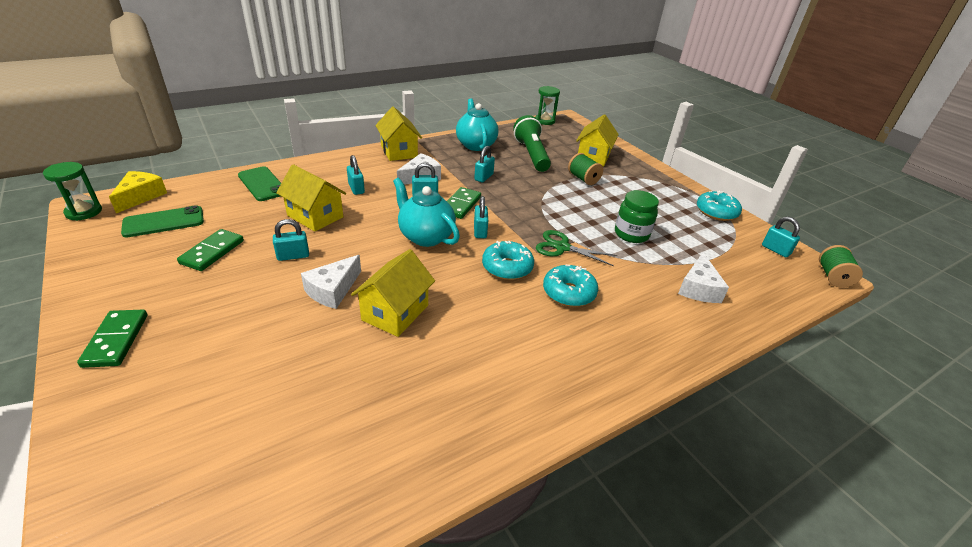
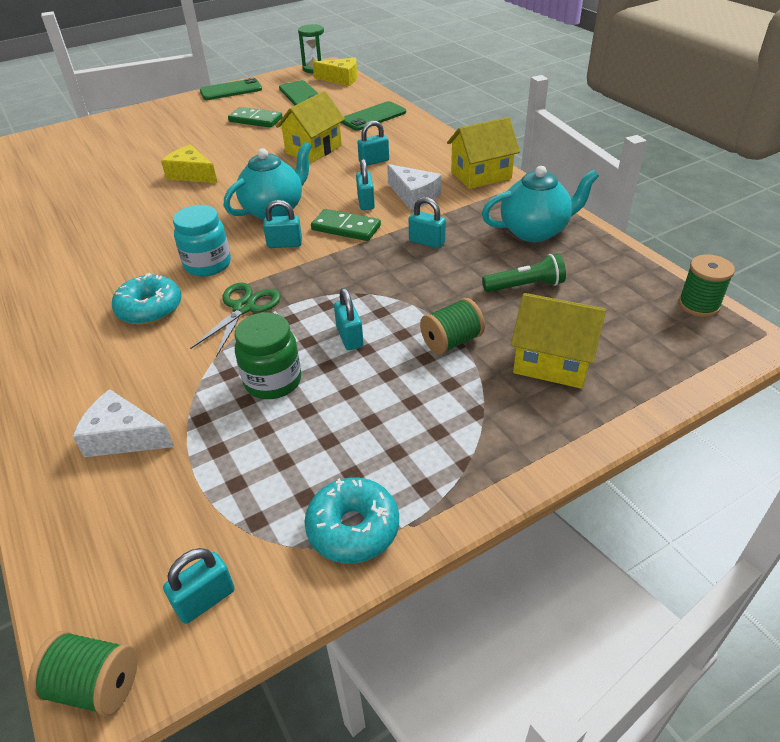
camera: 95 degrees right, 5 degrees up
(88, 275) = (231, 90): none -> green phone
(116, 340) = (158, 114): green domino -> none
(293, 256) = (246, 150): turquoise padlock -> turquoise padlock (349, 337)
(333, 290) = (192, 174): white cheese -> yellow cheese
(395, 312) = (152, 205): yellow house -> none
(507, 267) = (208, 264): turquoise donut -> turquoise jar
(531, 154) = (525, 286): green flashlight -> green flashlight, size x0.61
(544, 121) = (698, 305): green hourglass -> green spool

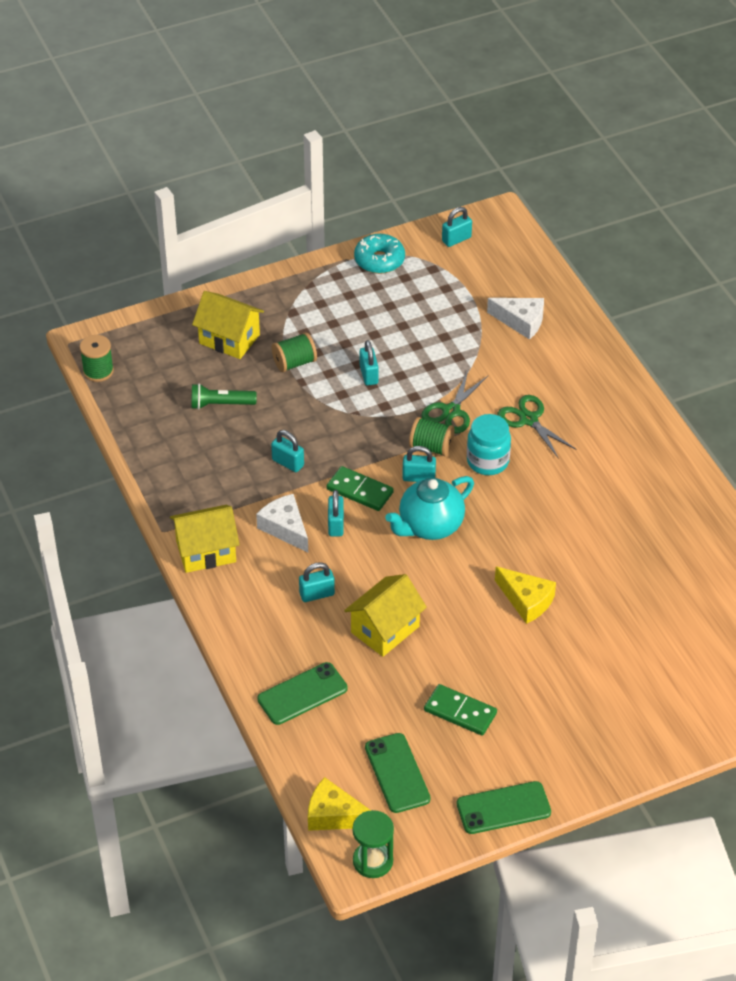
camera: 175 degrees left, 5 degrees up
(95, 685) = (502, 215): green spool -> green spool (431, 447)
(150, 309) = (528, 420): turquoise donut -> green scissors
(273, 381) = (426, 347): green jar -> none
(535, 231) = (186, 463): turquoise teapot -> none

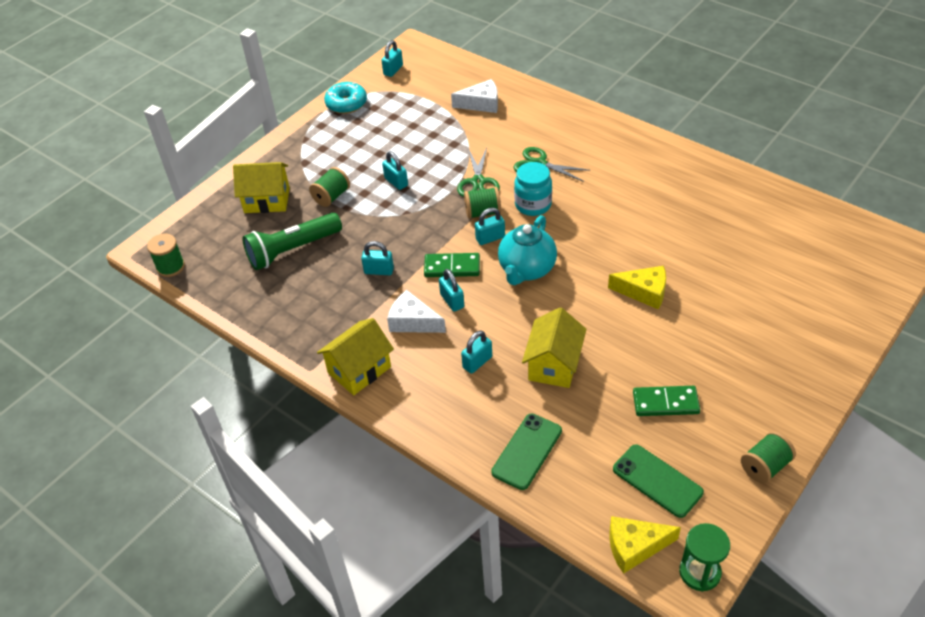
camera: 25 degrees left, 0 degrees up
(220, 404) = (292, 250): green flashlight -> green flashlight, size x1.65
(503, 808) = (765, 466): green phone -> green spool

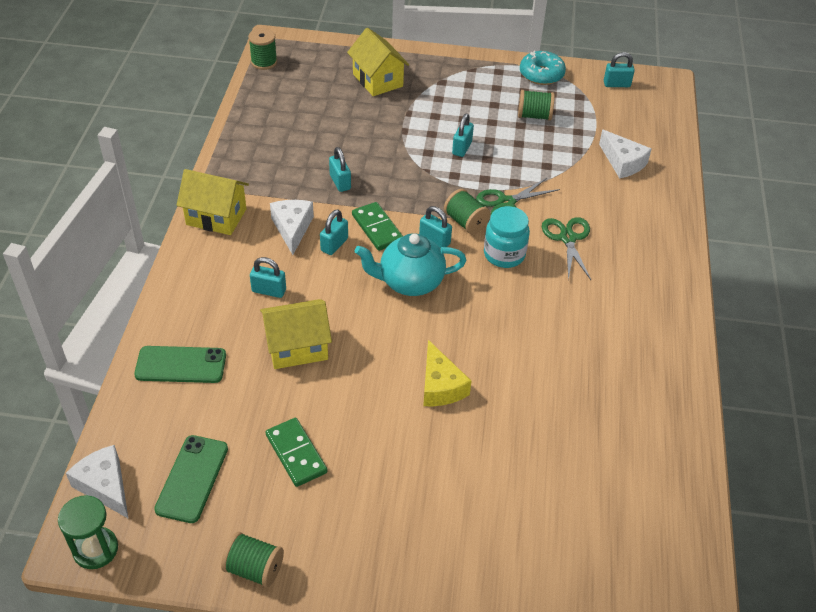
camera: 55 degrees right, 0 degrees up
(292, 250) = (329, 120): green flashlight -> none
(331, 196) = (411, 116): green spool -> green spool (534, 116)
(635, 547) = (105, 486): yellow cheese -> white cheese

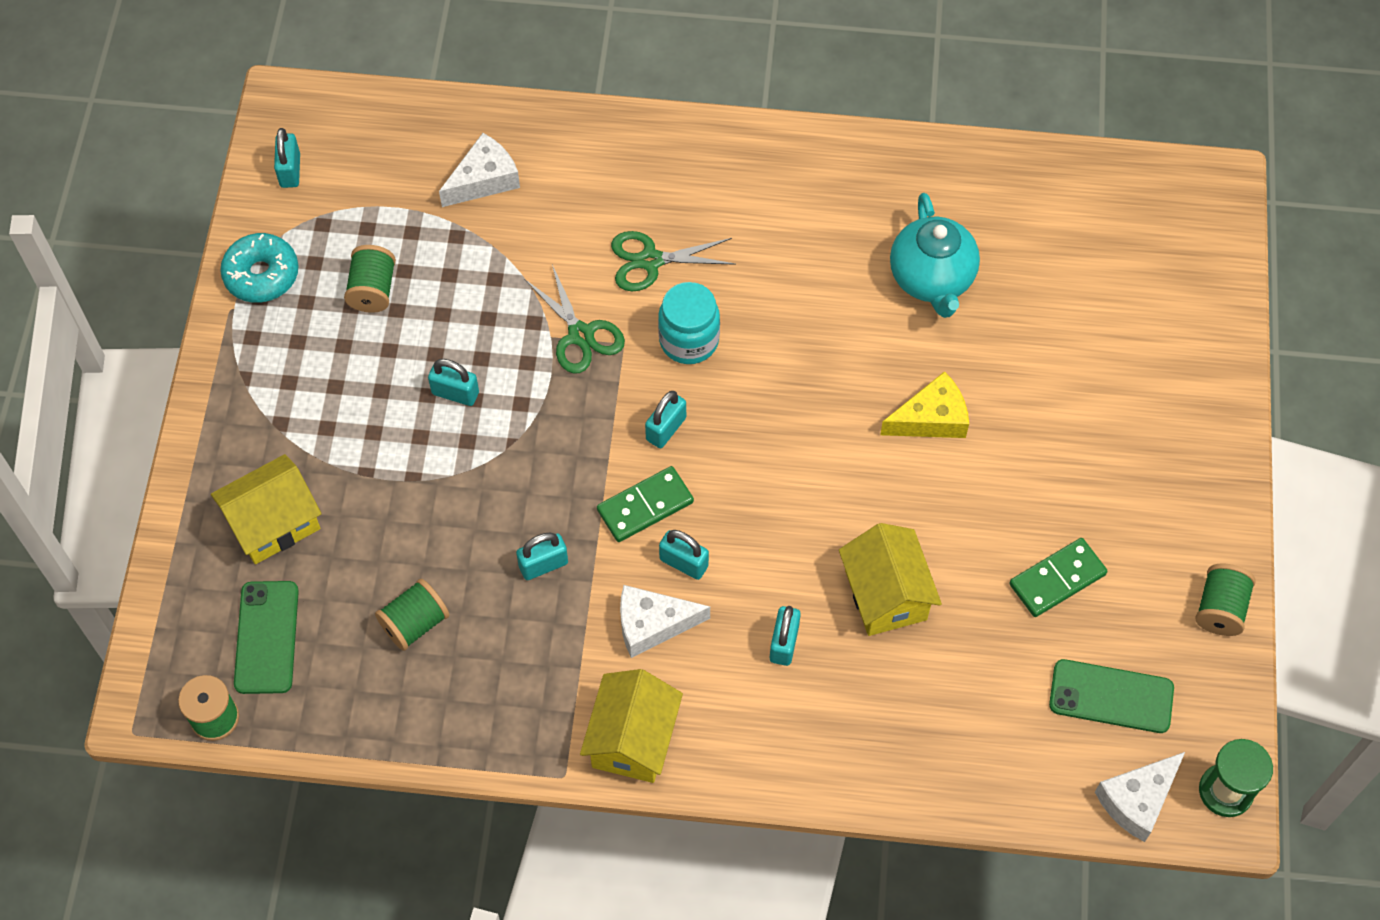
camera: 90 degrees left, 15 degrees up
(181, 365) = (933, 741): green phone -> green phone (267, 637)
(410, 282) = (752, 459): turquoise teapot -> turquoise teapot (931, 279)
(465, 222) = (625, 388): green spool -> green spool (415, 623)

